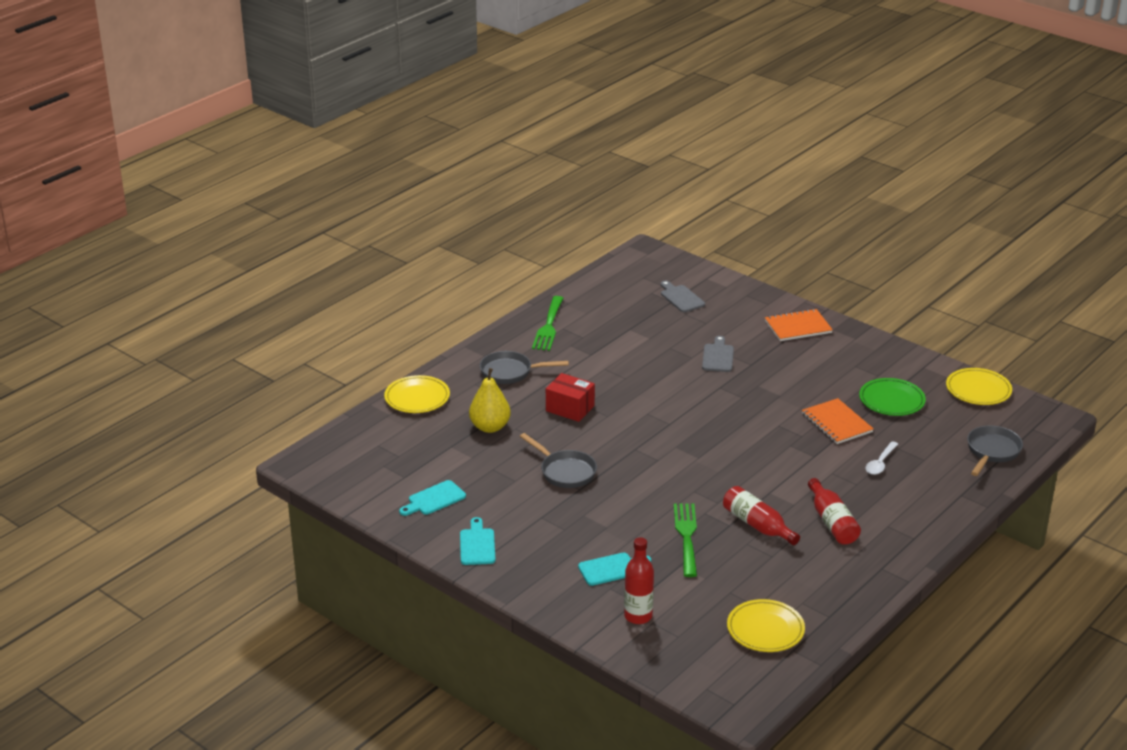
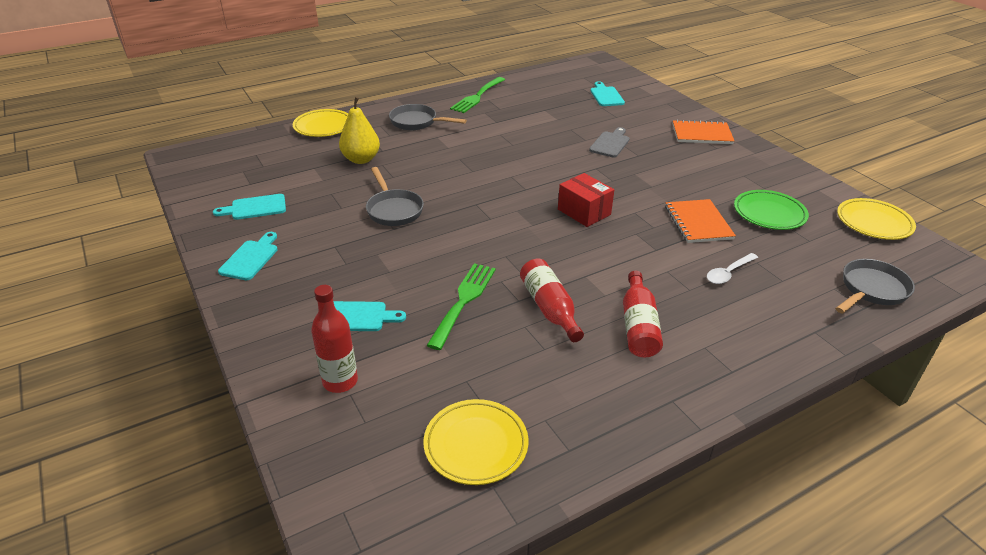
camera: 20 degrees right, 5 degrees up
(570, 408) = (443, 158): red box -> red box (584, 212)
(681, 298) = (606, 96): grey cutting board -> turquoise cutting board

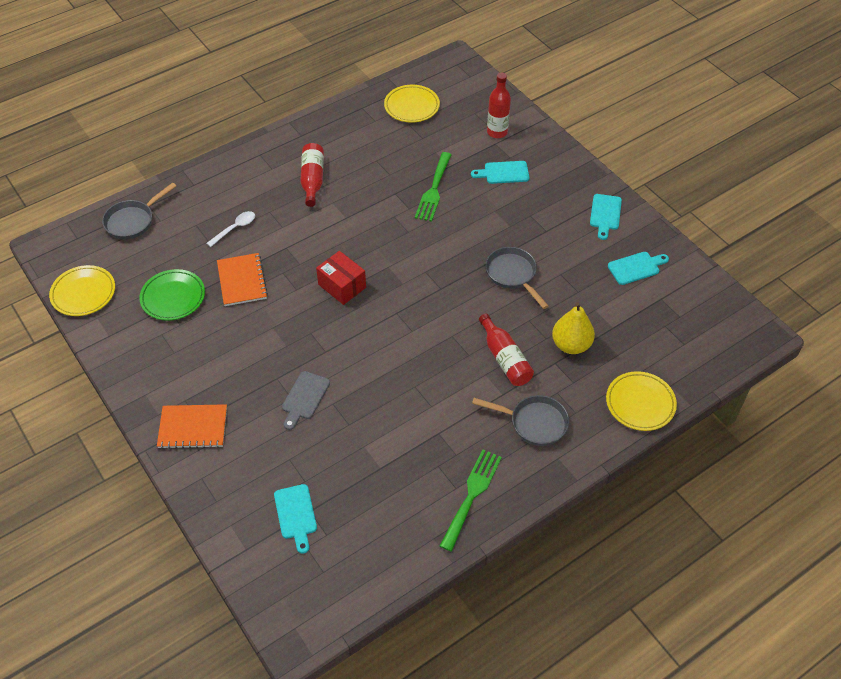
camera: 175 degrees right, 15 degrees up
(549, 308) = (373, 188): red bottle -> red bottle (505, 358)

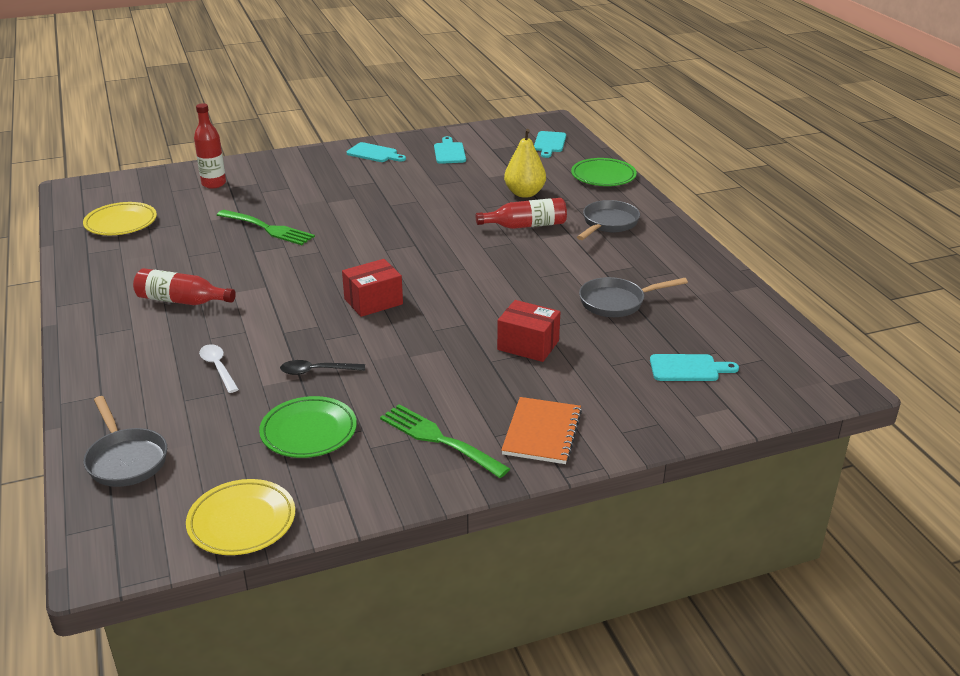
camera: 75 degrees left, 20 degrees down
(242, 281) = (317, 371): orange notebook -> black spoon
(304, 398) = (528, 345): grey cutting board -> red box
(471, 495) = (683, 265): green fork -> green fork (438, 439)
(503, 173) = (277, 189): turquoise cutting board -> turquoise cutting board (549, 143)
(513, 275) = (421, 206): grey pan -> grey pan (616, 302)
(640, 403) = (603, 176): yellow plate -> green plate

